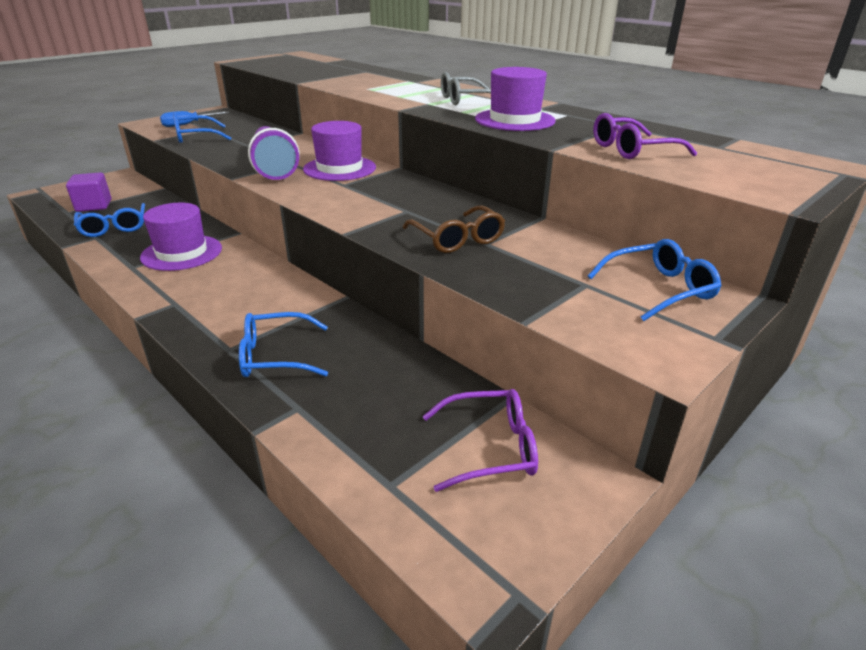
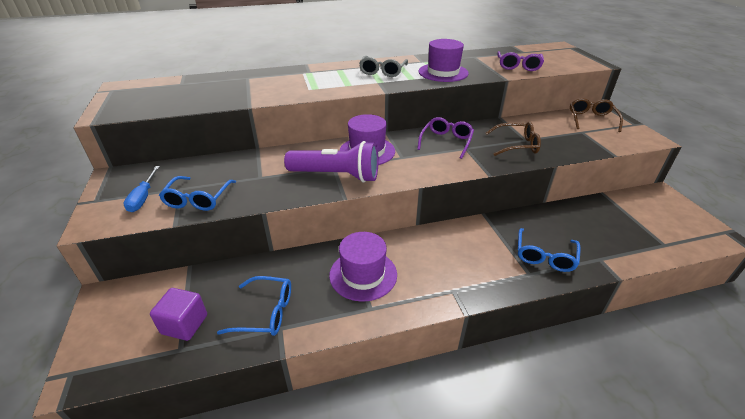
camera: 60 degrees left, 5 degrees up
(491, 448) = (640, 210): purple glasses -> purple glasses (446, 142)
(659, 289) = (591, 119): blue glasses -> brown glasses

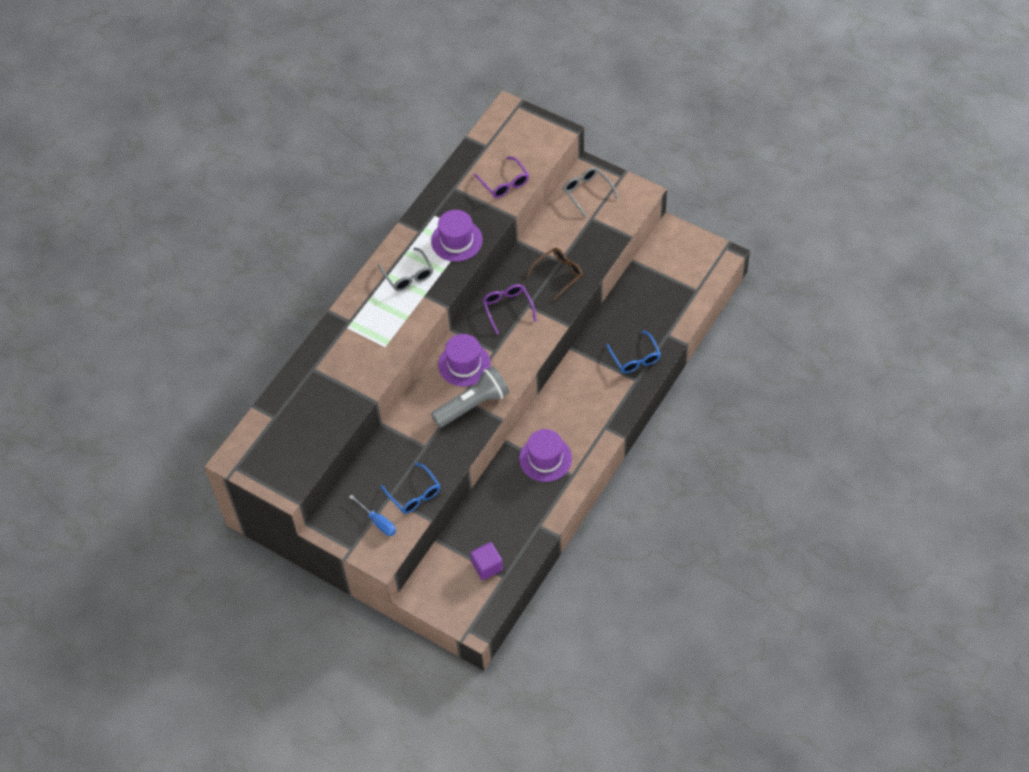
camera: 40 degrees left, 20 degrees up
(266, 312) = (521, 524): blue glasses -> none
(336, 175) = (473, 404): purple flashlight -> grey flashlight
(591, 119) = (587, 192): brown glasses -> grey glasses

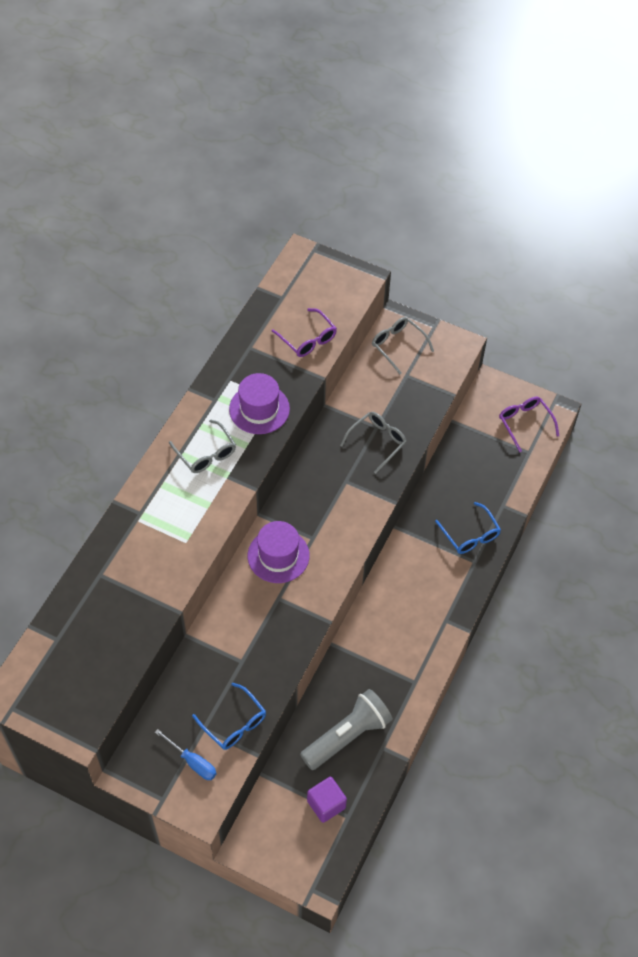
camera: 10 degrees left, 0 degrees up
(473, 404) = (293, 605): grey flashlight -> grey flashlight (347, 735)
(507, 308) = (322, 485): purple glasses -> purple glasses (525, 423)
(545, 458) = (381, 663): purple hat -> none
(559, 274) = (377, 442): brown glasses -> grey glasses

